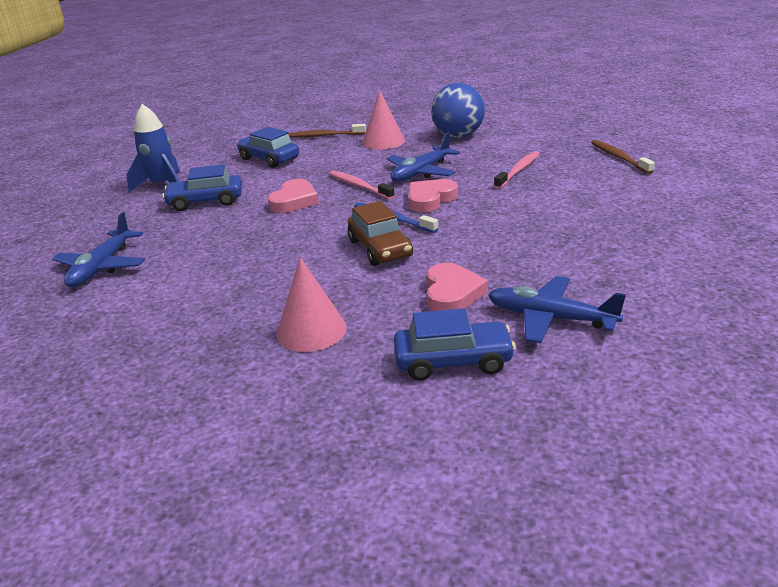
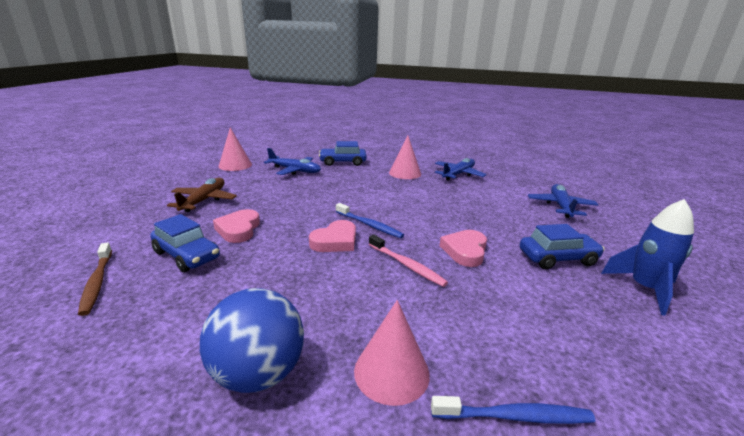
camera: 175 degrees right, 5 degrees down
(269, 159) = (560, 336): blue car -> blue car (187, 255)
(325, 136) = (514, 416): brown toothbrush -> blue toothbrush
(380, 249) = (377, 204): brown car -> none
(421, 172) = (338, 280): blue plane -> blue plane (458, 174)
(452, 293) = (336, 181): pink heart -> pink heart (238, 229)
(518, 170) = (229, 272): pink toothbrush -> none
(640, 235) = (204, 200): none -> brown plane
(698, 326) = (235, 165): none -> pink cone

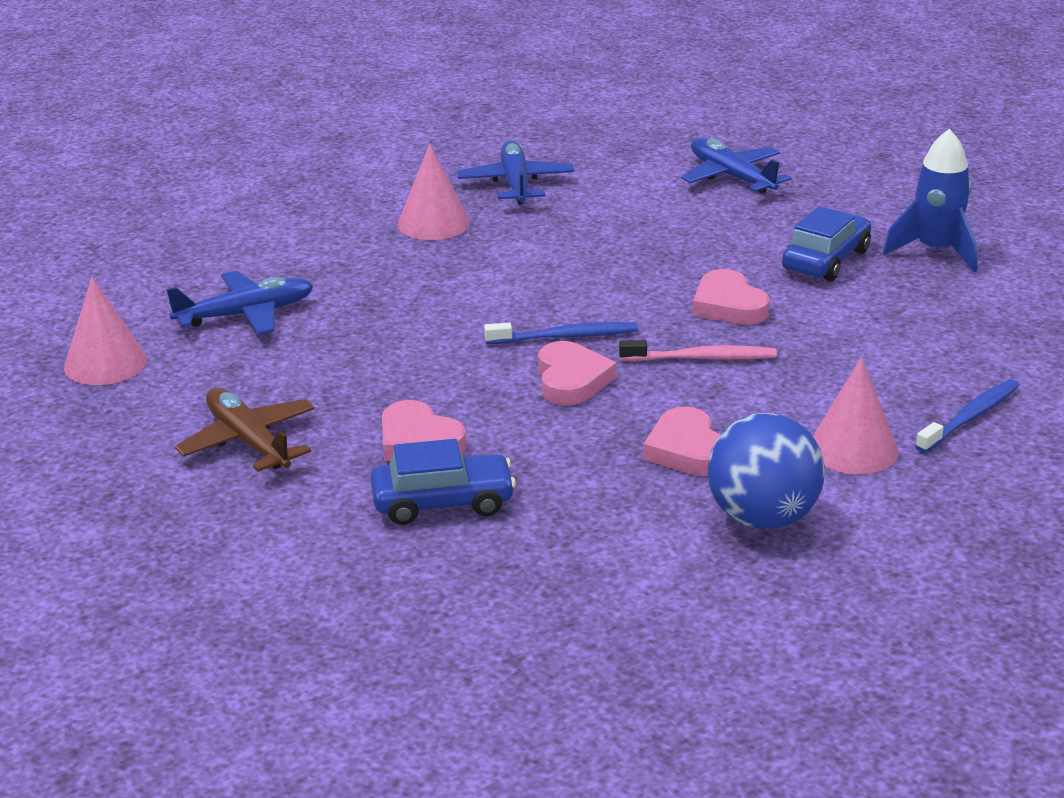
camera: 45 degrees left, 5 degrees up
(97, 282) = (425, 585): brown toothbrush -> none
(310, 302) = (687, 450): none -> pink heart
(343, 162) = (285, 254): blue car -> none

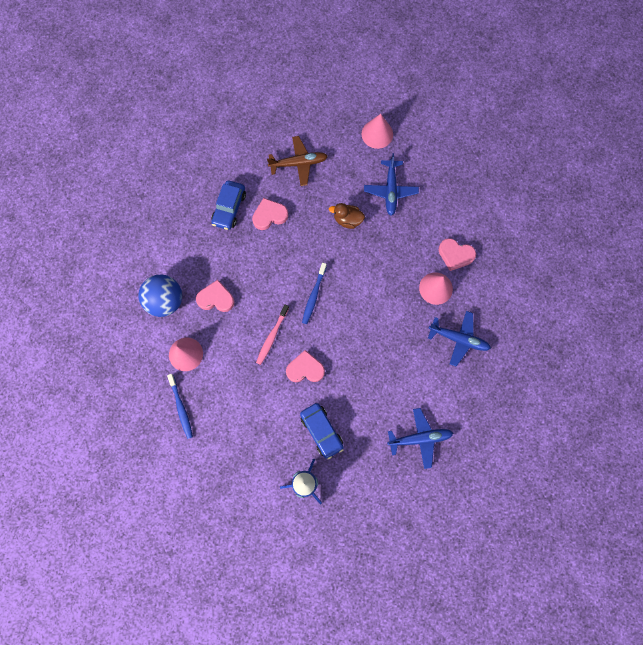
camera: 115 degrees right, 45 degrees up
(355, 344) = (347, 220): none -> brown duck
(571, 380) = (282, 283): pink heart -> pink heart (455, 255)

